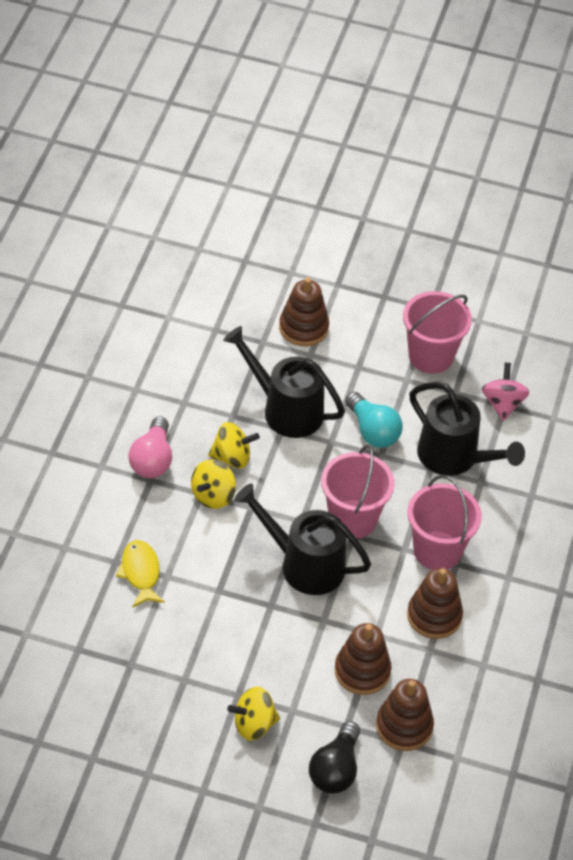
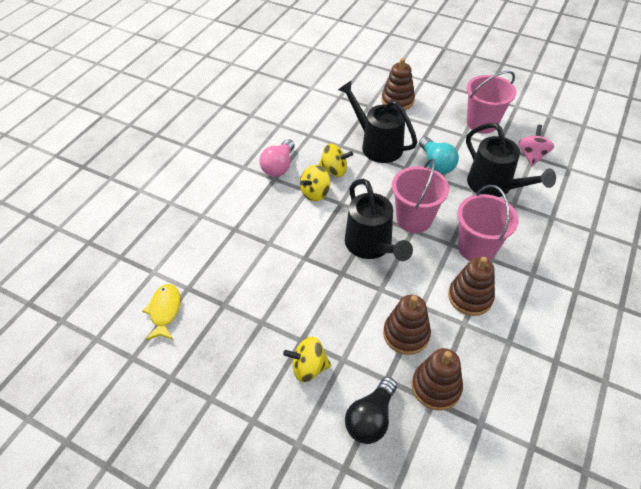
camera: 15 degrees right, 0 degrees up
(140, 573) = (250, 239): yellow fish -> yellow fish (165, 311)
(303, 564) = (372, 246): black watering can -> black watering can turned 150 degrees counterclockwise

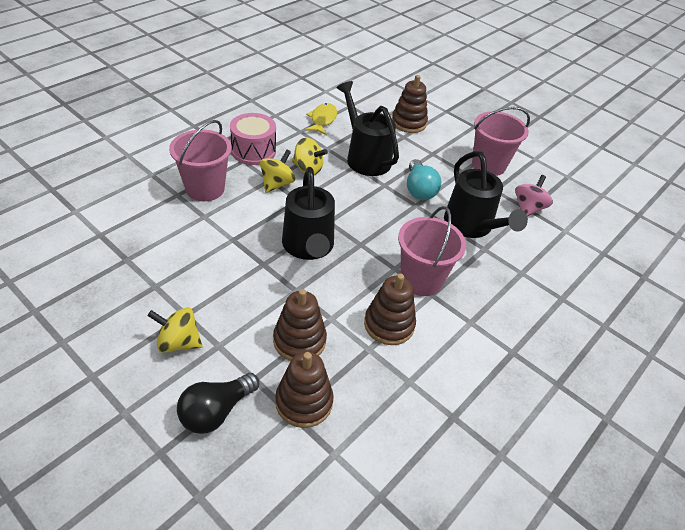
camera: 10 degrees right, 5 degrees down
(165, 311) = (65, 249): yellow fish -> yellow fish (322, 120)
(279, 166) = (253, 151): pink light bulb -> pink drum
(315, 193) = (277, 184): yellow spinning top -> yellow spinning top turned 150 degrees clockwise
(414, 219) = (367, 234): pink bucket -> pink bucket (205, 189)

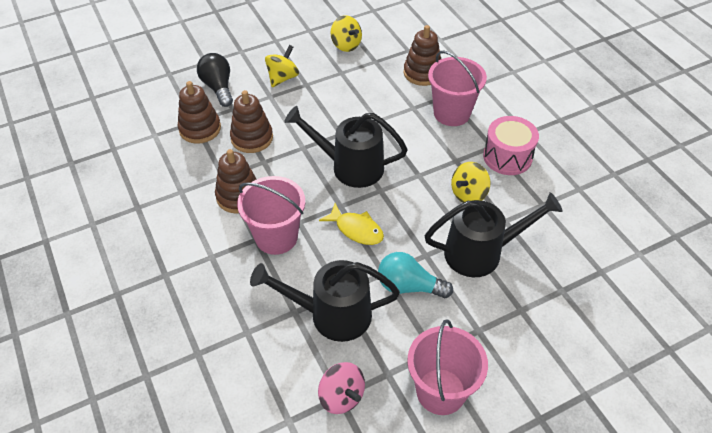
camera: 115 degrees right, 5 degrees up
(277, 184) = (448, 164): yellow spinning top -> yellow spinning top (346, 45)
(322, 120) = (566, 232): yellow fish -> yellow fish (356, 229)
(408, 123) = (554, 328): brown stacking toy -> brown stacking toy (422, 73)

